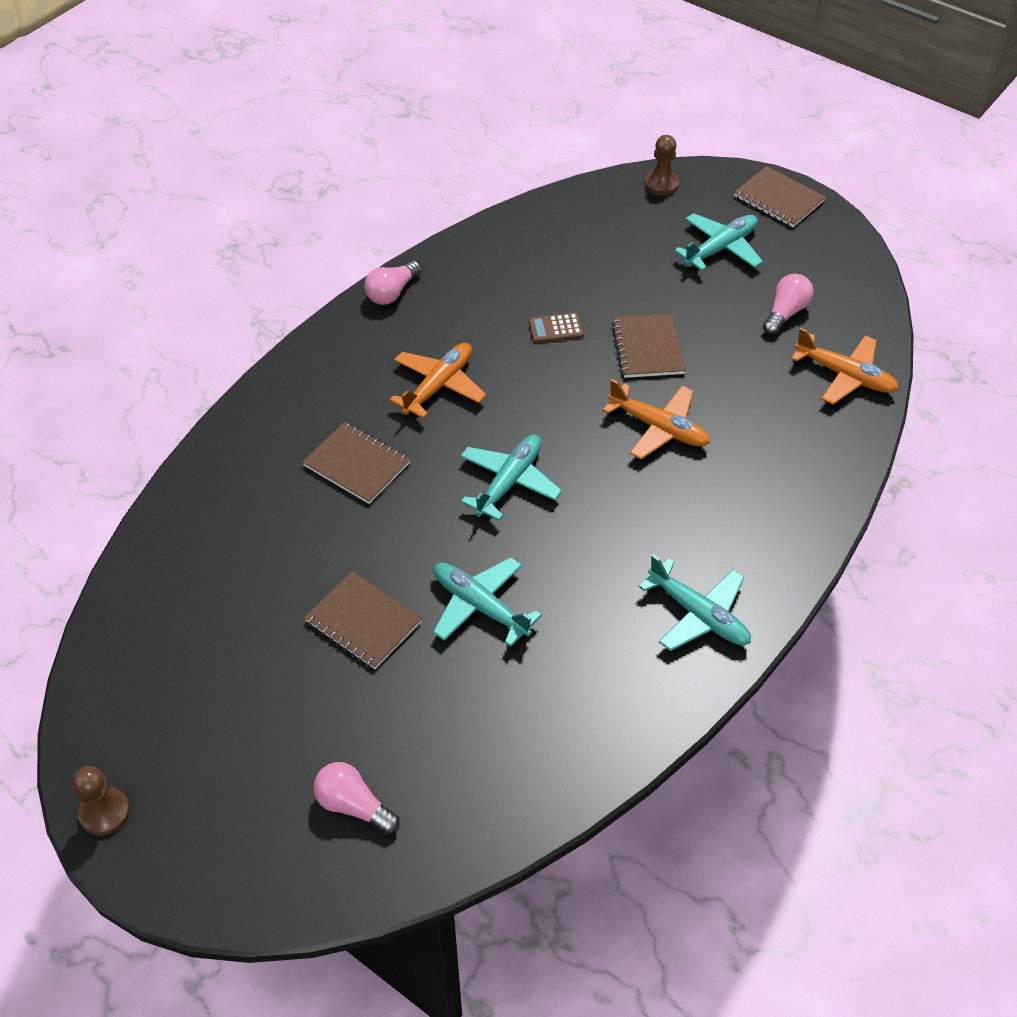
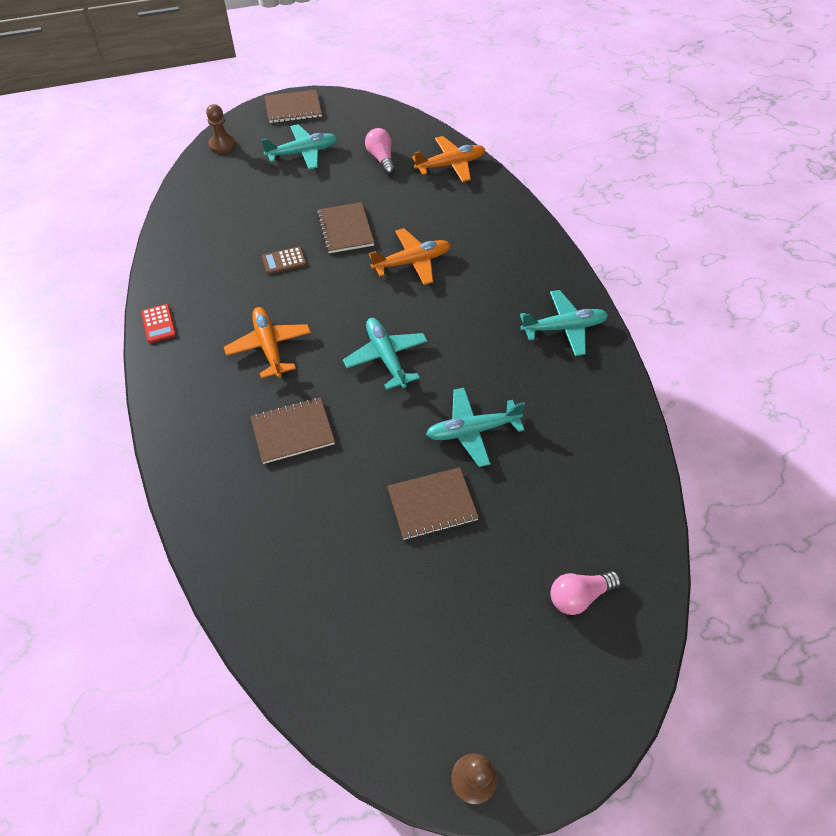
camera: 55 degrees left, 5 degrees up
(392, 292) = (158, 323): pink light bulb -> red calculator
(556, 328) = (284, 261): brown calculator -> brown calculator turned 45 degrees clockwise
(648, 348) = (345, 229): brown notebook -> brown notebook turned 45 degrees clockwise
(721, 248) = (303, 153): turquoise plane -> turquoise plane turned 75 degrees clockwise

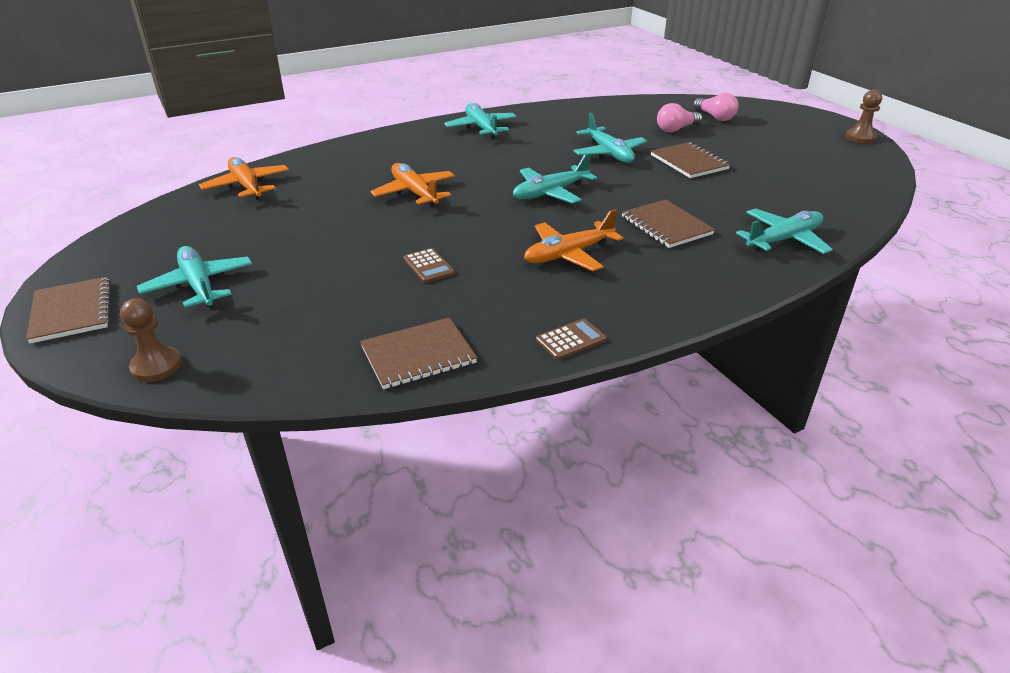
camera: 100 degrees left, 20 degrees down
(158, 323) = (571, 340): red calculator -> brown calculator
(232, 522) = (784, 239): none -> turquoise plane
(345, 229) = (365, 234): brown notebook -> brown notebook (418, 355)
(381, 158) = (226, 227): pink light bulb -> pink light bulb (676, 129)

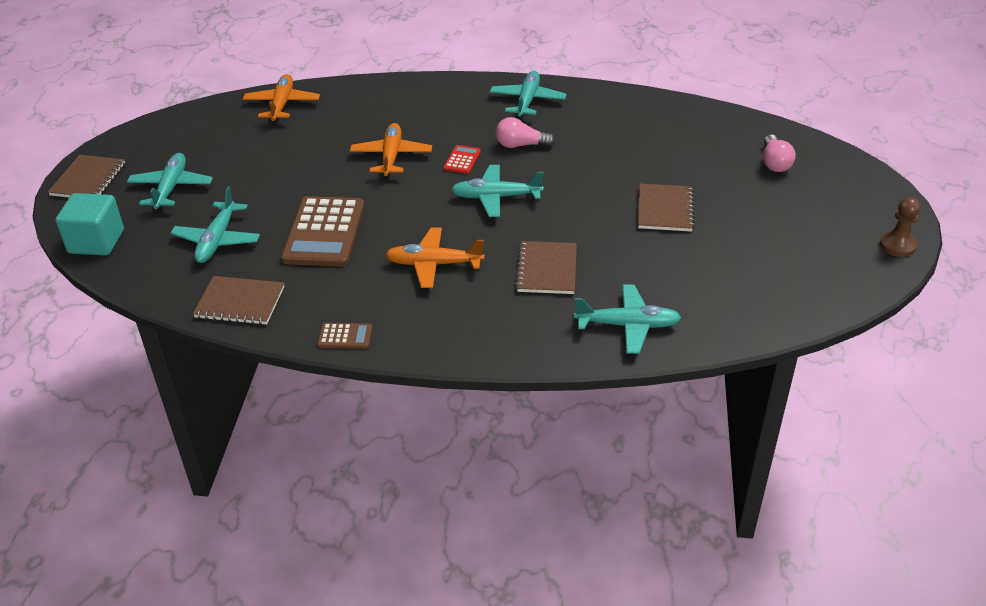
camera: 35 degrees right, 5 degrees up
(156, 366) = (96, 242): brown pawn -> turquoise cube
(428, 266) = (324, 232): brown calculator -> brown calculator, size x2.22
(483, 177) = (462, 160): none -> red calculator
(609, 153) = (604, 172): turquoise plane -> turquoise plane (217, 240)
(676, 129) = (710, 165): pink light bulb -> pink light bulb (521, 145)

